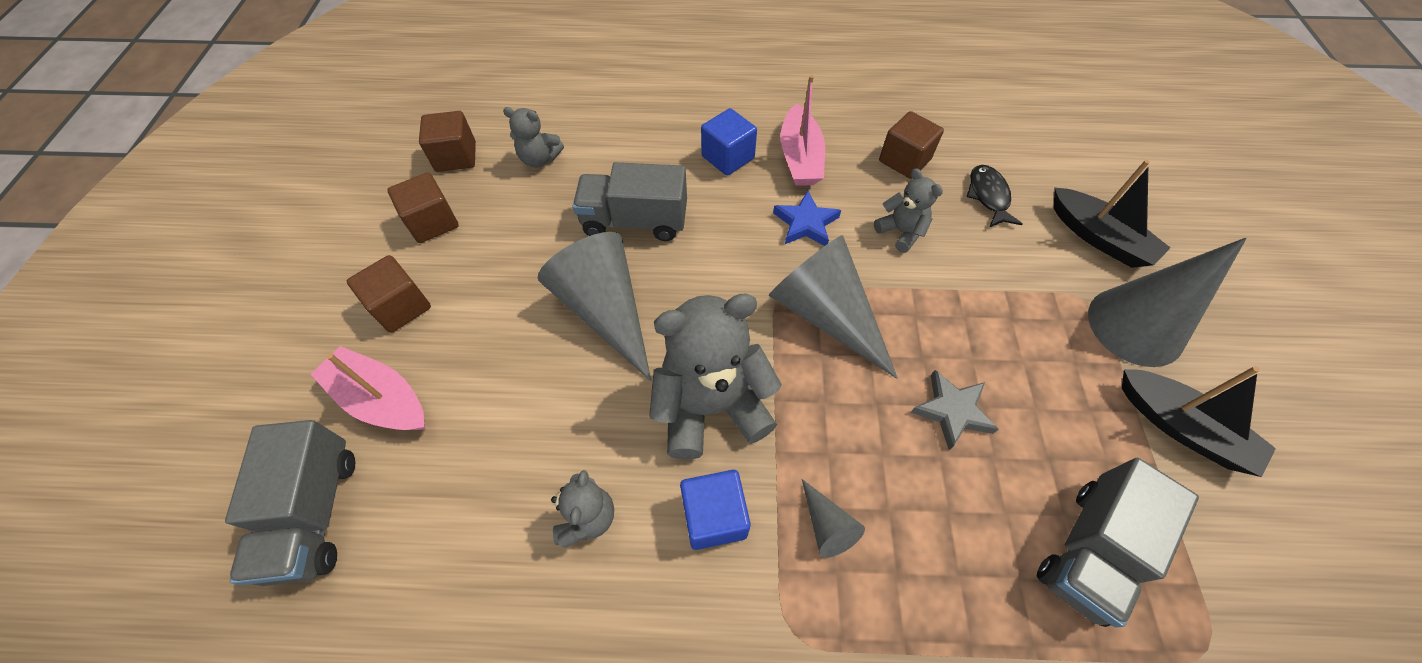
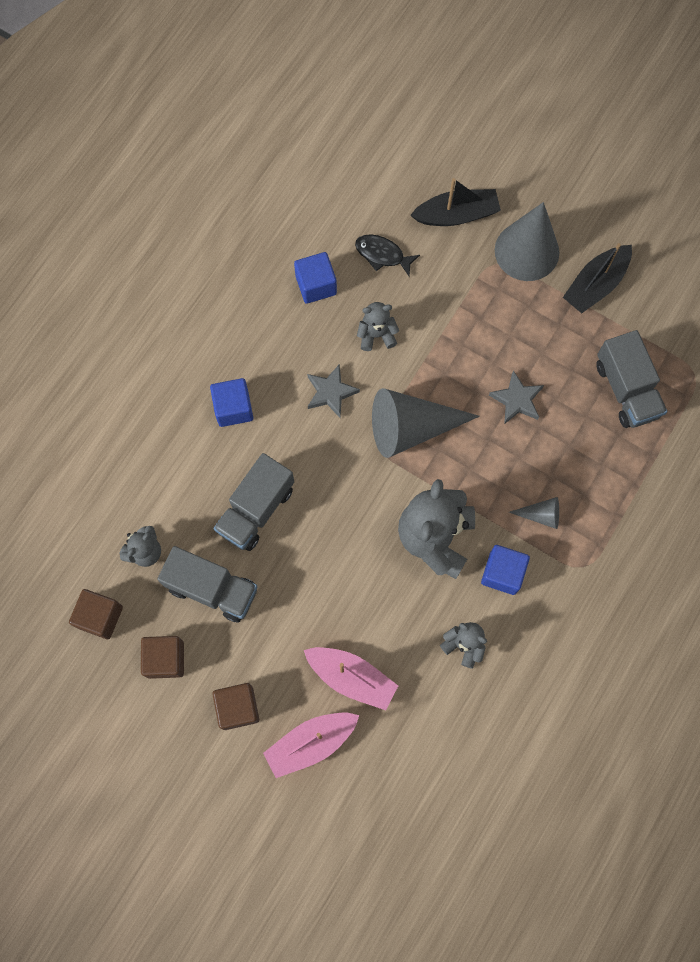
camera: 60 degrees left, 15 degrees up
(315, 513) = (372, 805): grey truck -> grey truck (212, 589)
(605, 310) = (323, 568): grey cone -> none
(800, 158) = (267, 356): pink boat -> pink boat (351, 677)
(805, 223) = (331, 392): blue star -> grey star
(904, 160) = (316, 285): brown cube -> blue cube
(1181, 427) = (595, 285): black boat -> black boat turned 150 degrees clockwise

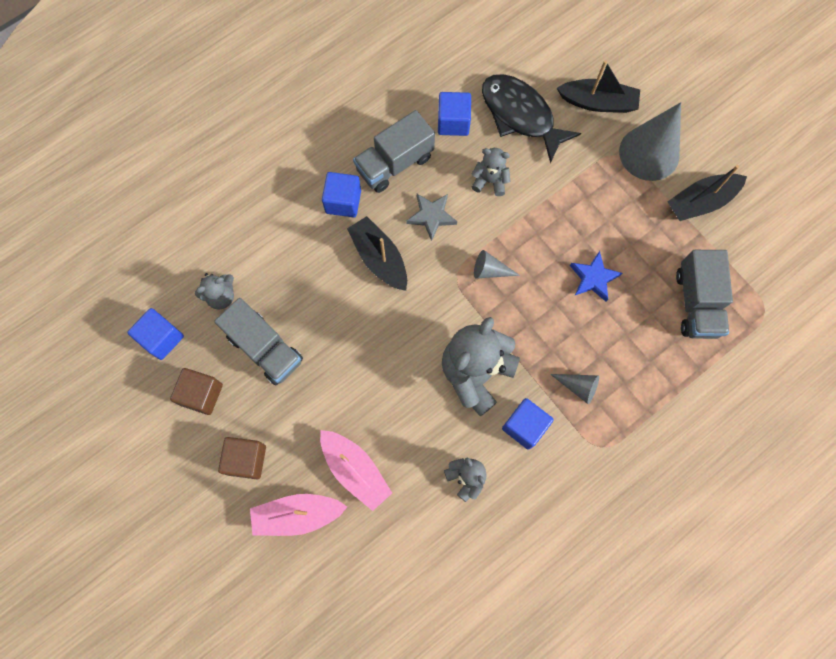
camera: 20 degrees right, 0 degrees up
(100, 617) = (161, 338): brown cube -> blue cube
(256, 510) = (329, 294): grey truck -> grey truck (394, 163)
(293, 455) = (379, 258): none -> black boat
(382, 255) = (520, 115): black fish -> black fish, size x1.83
(411, 428) = (490, 270): grey cone -> grey cone, size x0.46
(517, 400) = (593, 278): grey star -> blue star

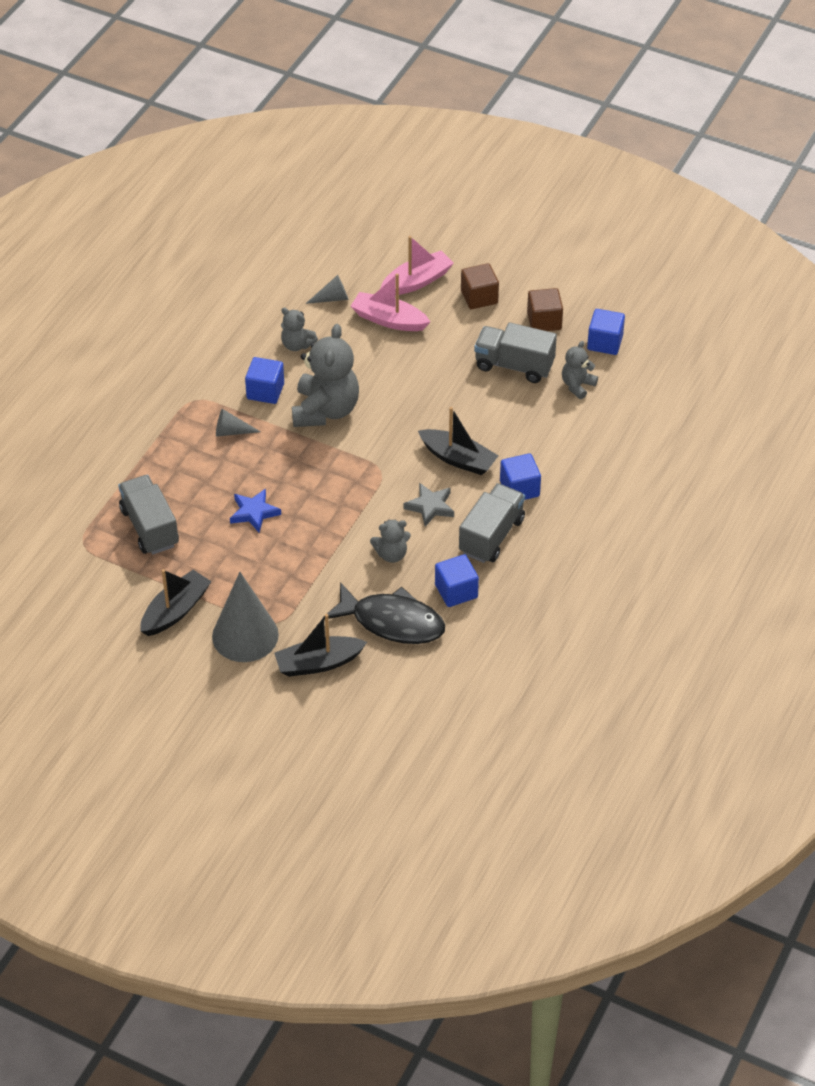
camera: 155 degrees right, 25 degrees down
(490, 270) = (352, 485): grey cone -> grey cone (332, 298)

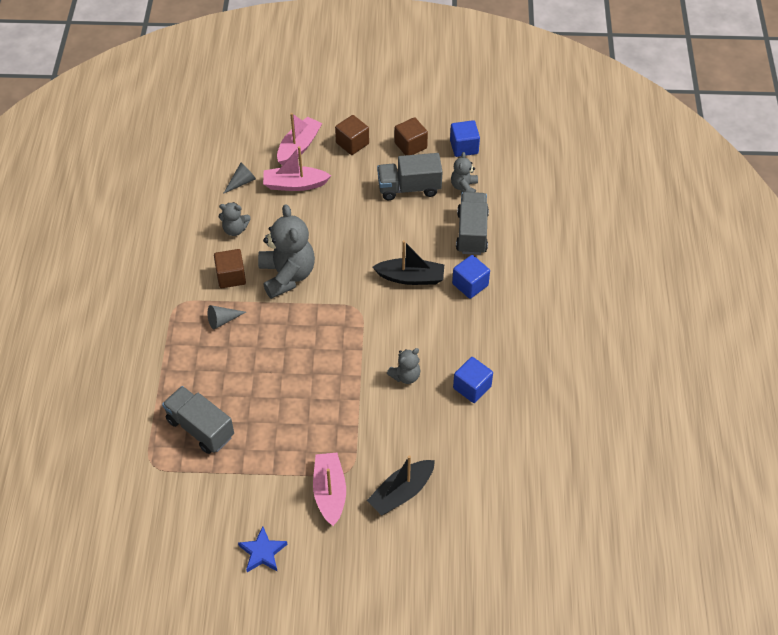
camera: 25 degrees left, 5 degrees up
(175, 611) = (261, 494): black boat -> none
(245, 635) = (330, 492): grey cone -> pink boat
(254, 512) = (278, 382): blue star -> blue star (262, 552)
(265, 391) = (231, 276): blue cube -> brown cube
(392, 622) = (438, 433): black fish -> none
(430, 506) = (412, 324): grey star -> none
(491, 536) = (471, 331): grey truck -> grey truck (471, 233)

